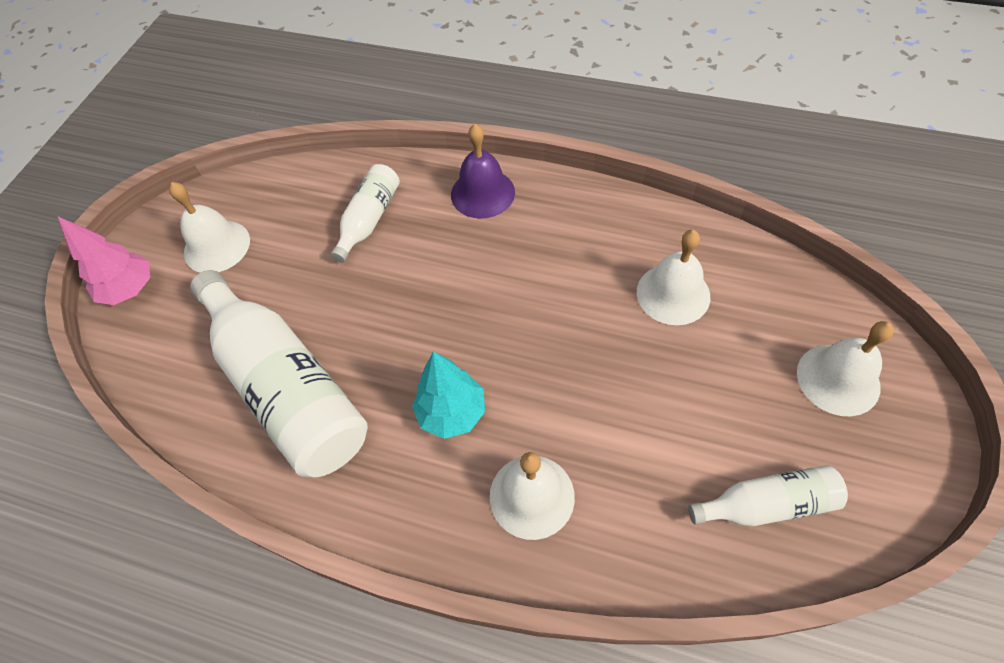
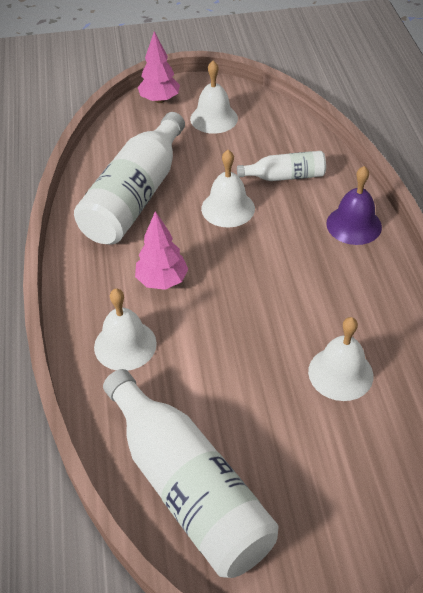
camera: 60 degrees right, 10 degrees down
(452, 413) = (162, 281): turquoise tree -> pink tree
(766, 504) = (188, 487): white bottle -> white bottle, size x1.97
(838, 379) = (330, 513): white bell -> white bell (228, 208)

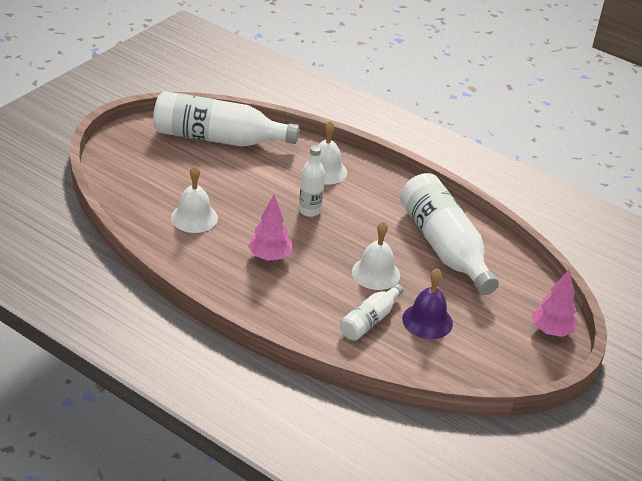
camera: 130 degrees right, 10 degrees down
(162, 281) = (352, 209): pink tree -> pink tree (269, 257)
(206, 305) = (309, 210): none -> white bottle
(214, 118) = (488, 340): white bell -> none
(354, 225) = (278, 310): purple bell -> purple bell (427, 321)

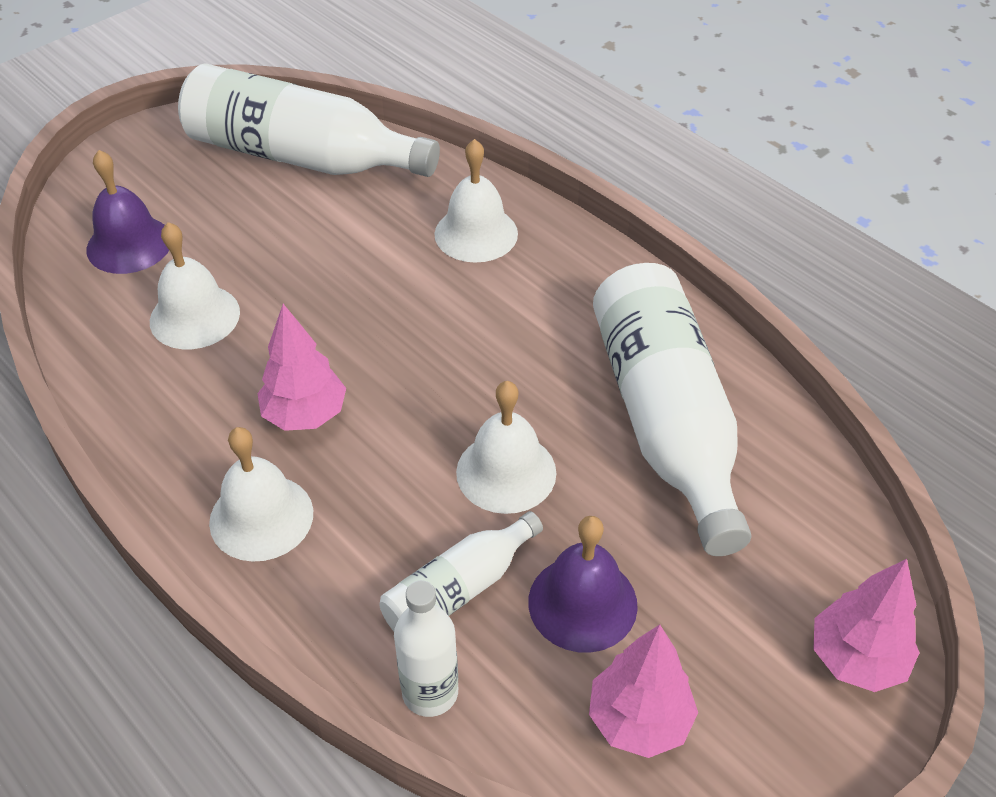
camera: 15 degrees right, 10 degrees up
(143, 186) = (129, 244): none -> purple bell
(265, 300) = (261, 517): none -> white bell
(309, 210) = (418, 317): white bottle -> white bottle (430, 692)
(464, 360) = (639, 720): none -> pink tree

